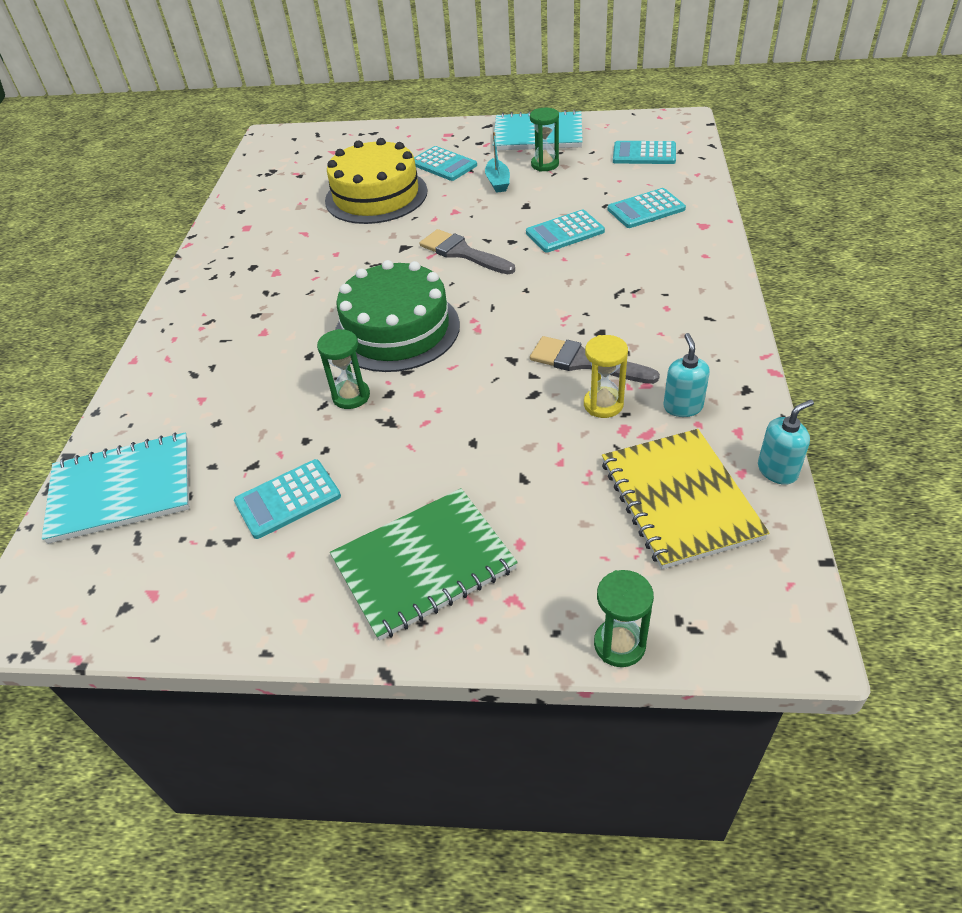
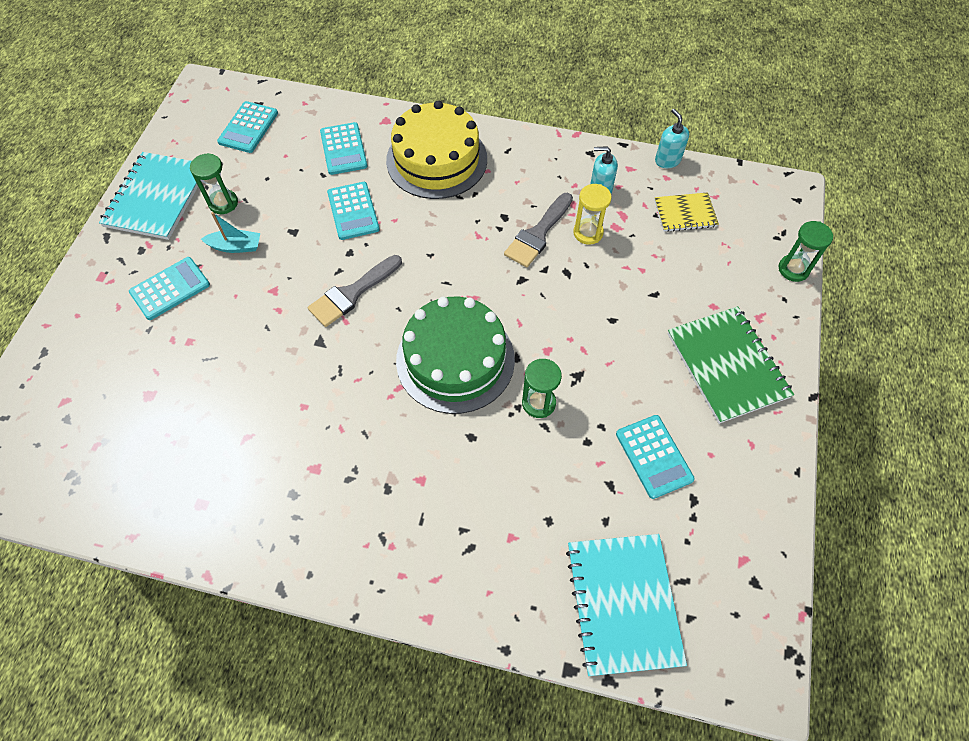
camera: 85 degrees left, 15 degrees up
(376, 196) = (202, 359): yellow cake -> yellow cake (436, 160)
(680, 499) = (685, 213): yellow notebook -> yellow notebook, size x0.57

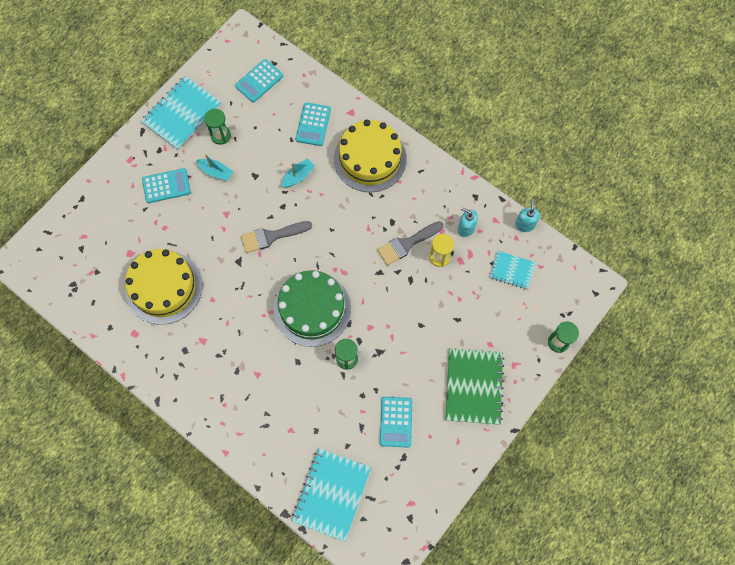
camera: 25 degrees right, 10 degrees up
(221, 420) = (164, 287): none -> yellow cake
(353, 211) = (298, 176): turquoise calculator -> turquoise boat
(685, 213) = (512, 270): yellow notebook -> turquoise notebook

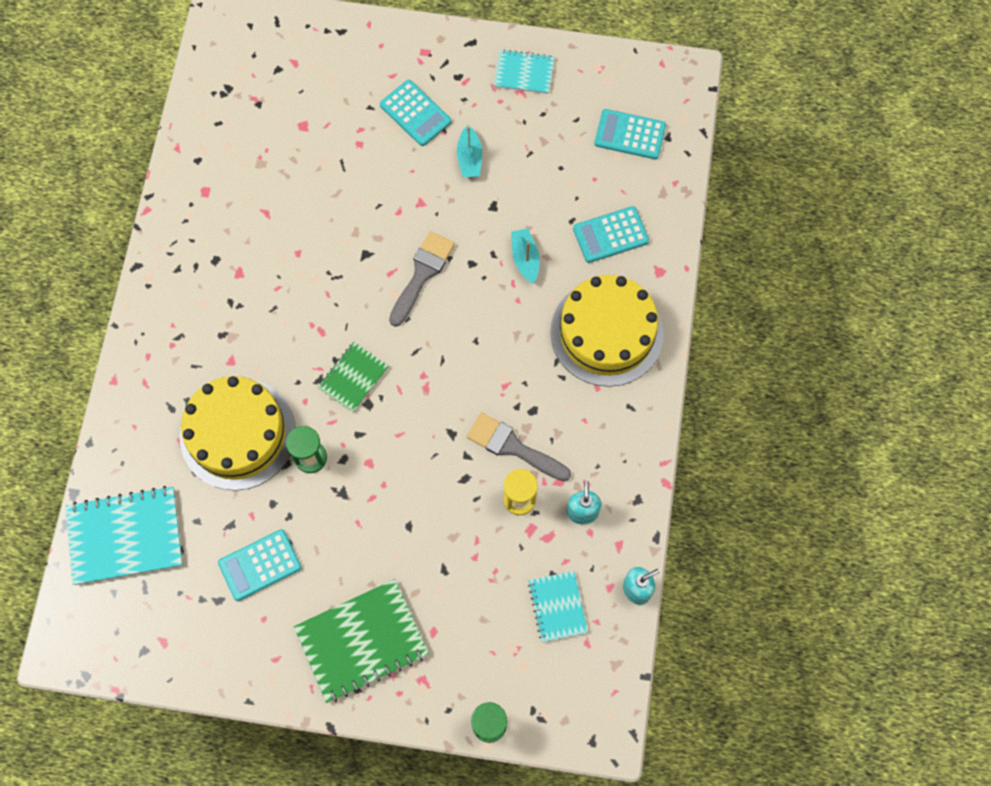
camera: 60 degrees right, 0 degrees up
(164, 287) = (282, 189): yellow cake -> yellow cake (238, 434)
(182, 114) = (524, 73): turquoise notebook -> turquoise notebook, size x0.57
(220, 135) = (523, 134): green hourglass -> none
(271, 236) = (422, 274): grey brush -> grey brush turned 75 degrees clockwise
(298, 176) = (525, 258): turquoise boat -> turquoise boat turned 120 degrees counterclockwise
(312, 309) = (353, 378): green cake -> green notebook

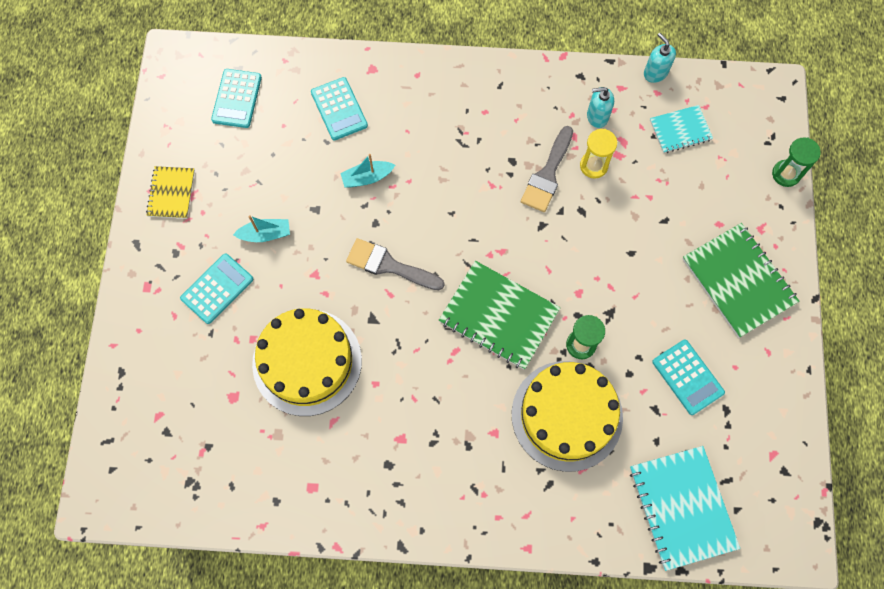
camera: 95 degrees left, 0 degrees up
(353, 378) = (499, 316): green notebook -> green notebook, size x1.75
(524, 73) = (171, 193): turquoise notebook -> yellow notebook
(606, 332) = (433, 107): yellow cake -> yellow cake (307, 362)

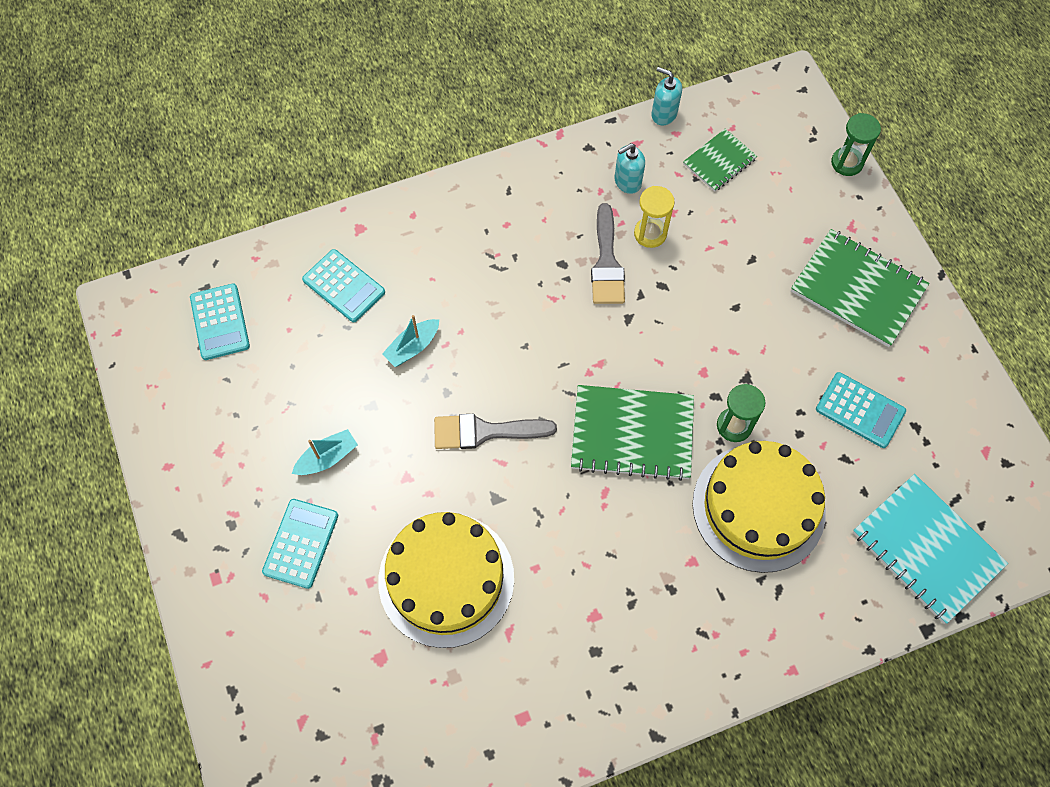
camera: 25 degrees left, 5 degrees down
(171, 193) = (193, 459): yellow notebook -> none
(680, 130) = (719, 161): turquoise notebook -> green notebook

